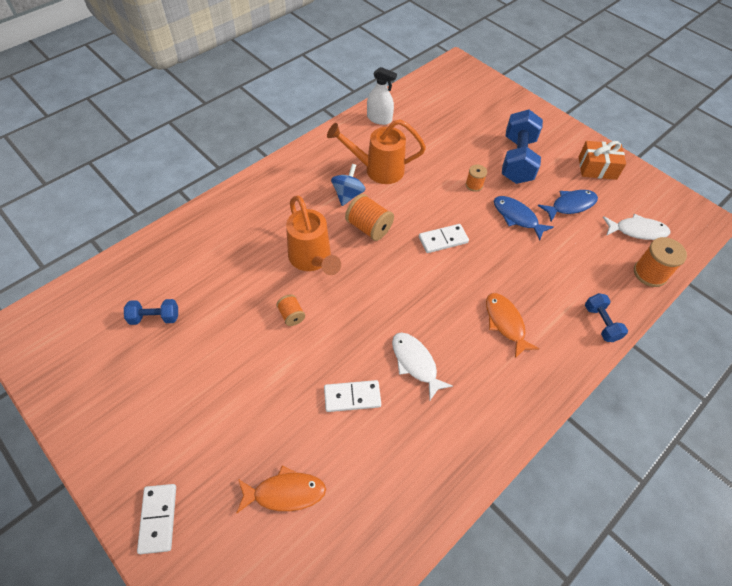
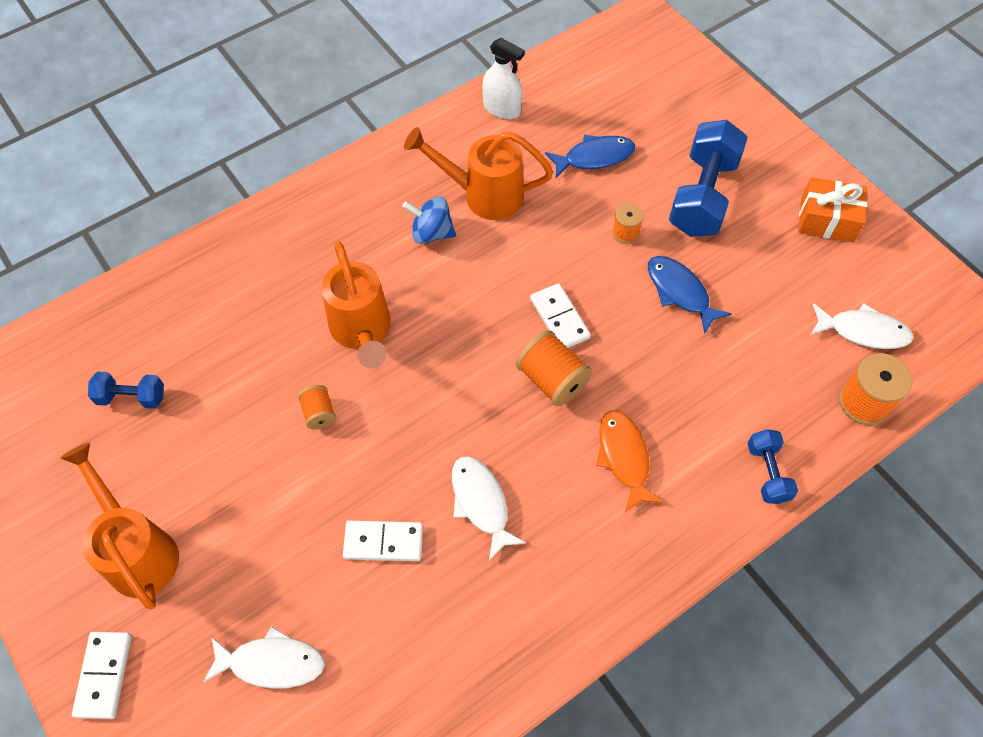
camera: 10 degrees right, 5 degrees up
(173, 423) = (138, 551): none -> orange watering can
(285, 492) = (271, 662): orange fish -> white fish
(348, 195) = (431, 233): blue spinning top -> blue spinning top turned 105 degrees counterclockwise
(369, 227) = (453, 288): orange spool -> orange spool (552, 379)
(443, 240) = (559, 318): white domino -> white domino turned 75 degrees clockwise
(570, 205) = (768, 280): blue fish -> blue fish (594, 157)

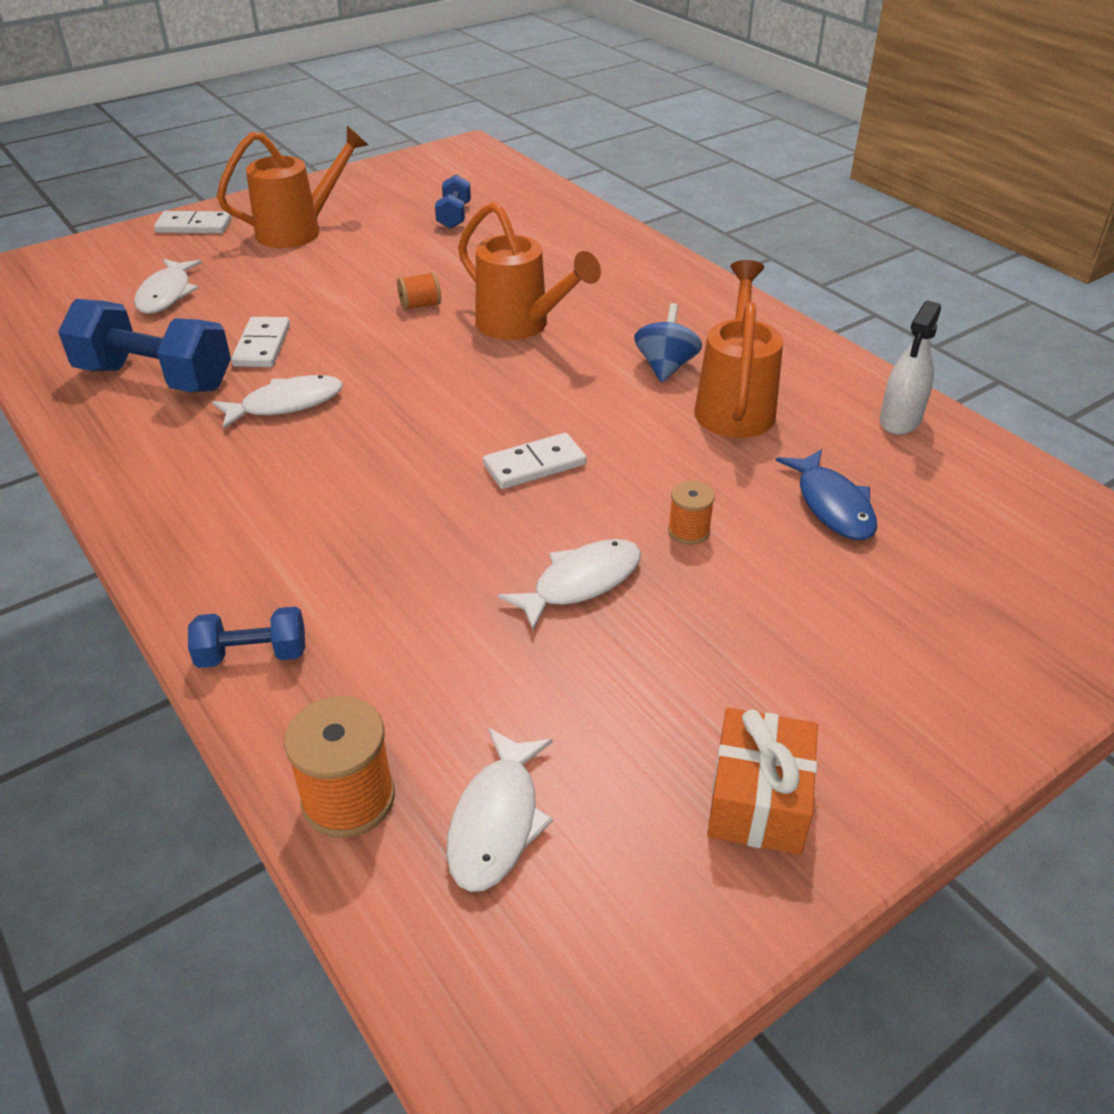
camera: 90 degrees right, 20 degrees down
(362, 331) = (521, 326): orange watering can -> orange watering can turned 120 degrees counterclockwise
(552, 379) = (441, 457): orange spool -> none
(624, 457) = (315, 513): orange fish -> none
(680, 292) = (580, 583): blue fish -> white fish
(702, 196) = (781, 623): blue dumbbell -> blue dumbbell (155, 378)

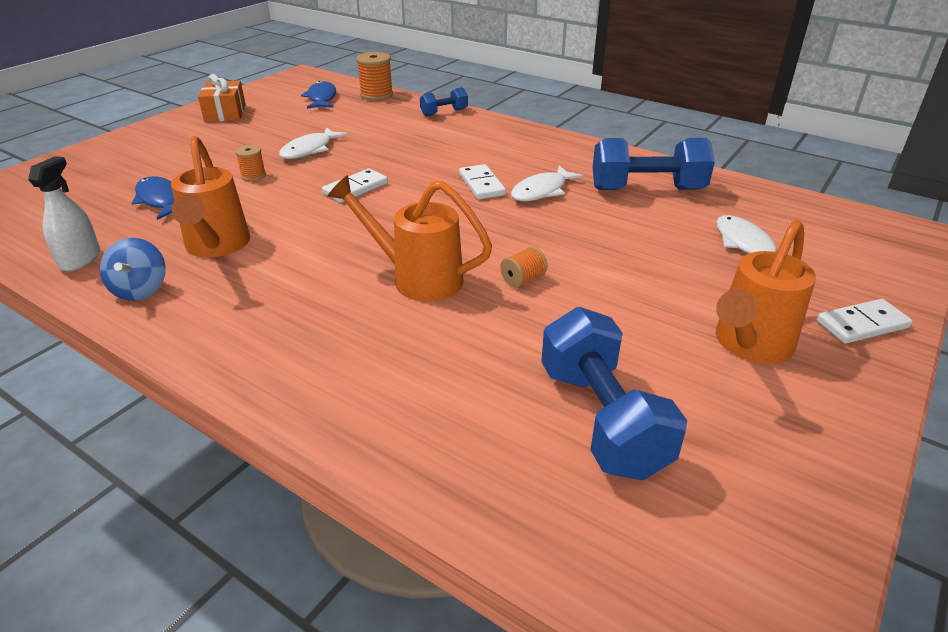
camera: 160 degrees right, 5 degrees down
(262, 346) = (609, 221): white domino -> white domino (482, 184)
(454, 216) = (602, 419): blue dumbbell -> blue dumbbell, size x1.93
(497, 821) = (321, 98): white fish -> blue fish
(665, 367) = (275, 266): blue spinning top -> blue spinning top (140, 290)

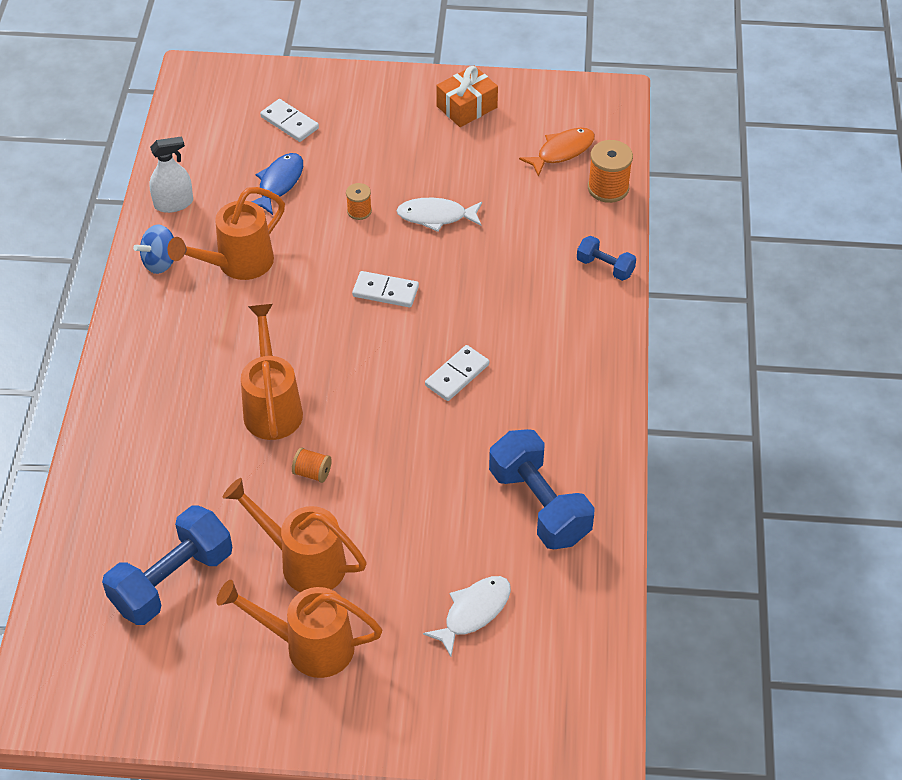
camera: 60 degrees right, 15 degrees up
(321, 98) = (562, 151): blue fish -> orange fish
(542, 191) = (476, 425): white fish -> none
(634, 316) = (304, 562): none -> orange watering can
(862, 324) = (386, 719): white domino -> white domino (289, 122)

